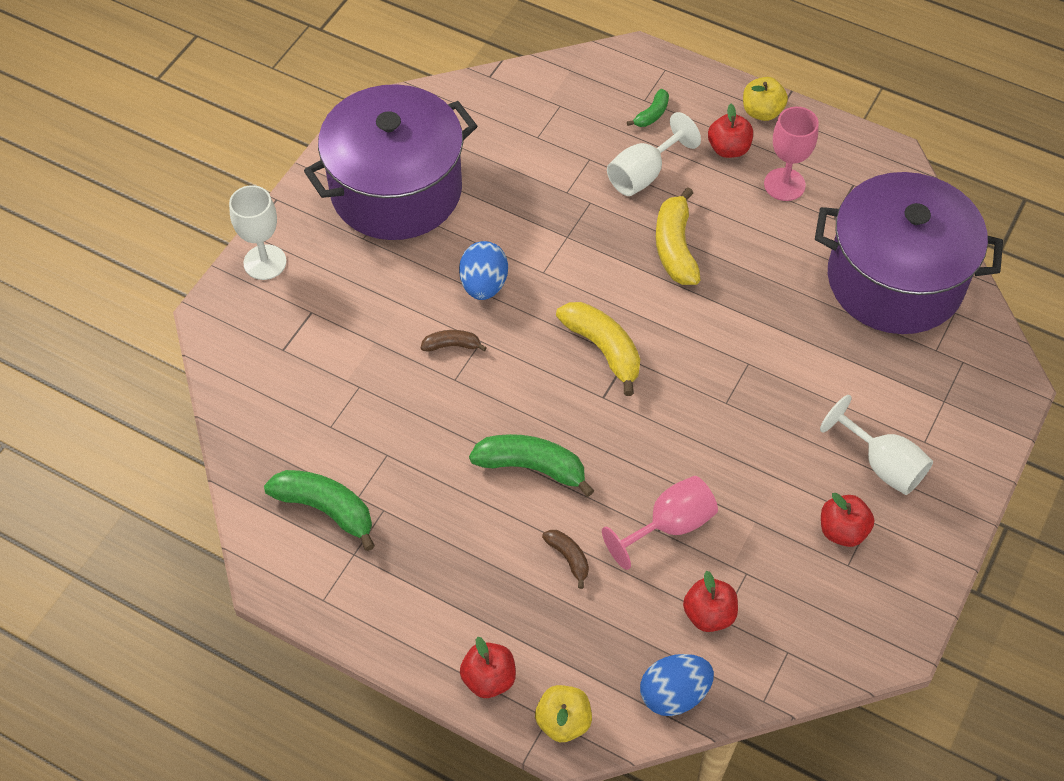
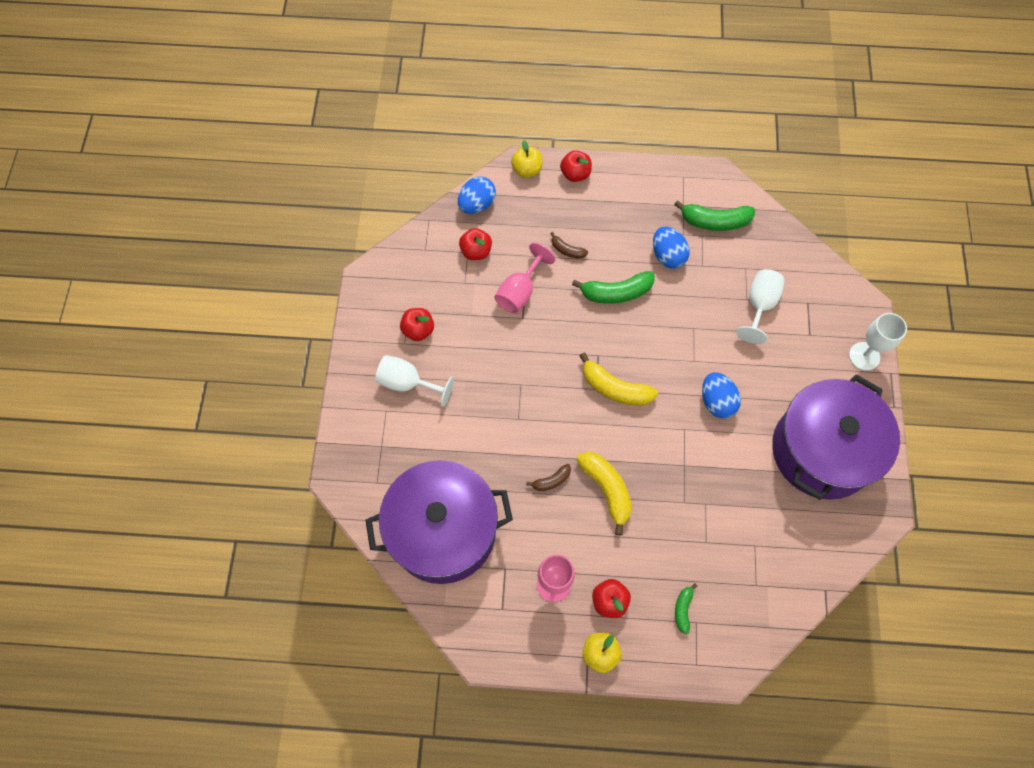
camera: 155 degrees right, 10 degrees up
(427, 488) = (667, 256): none -> blue egg
(452, 345) = (709, 349): brown banana -> brown banana (551, 481)
(643, 174) = (660, 546): white goblet -> white goblet (759, 305)

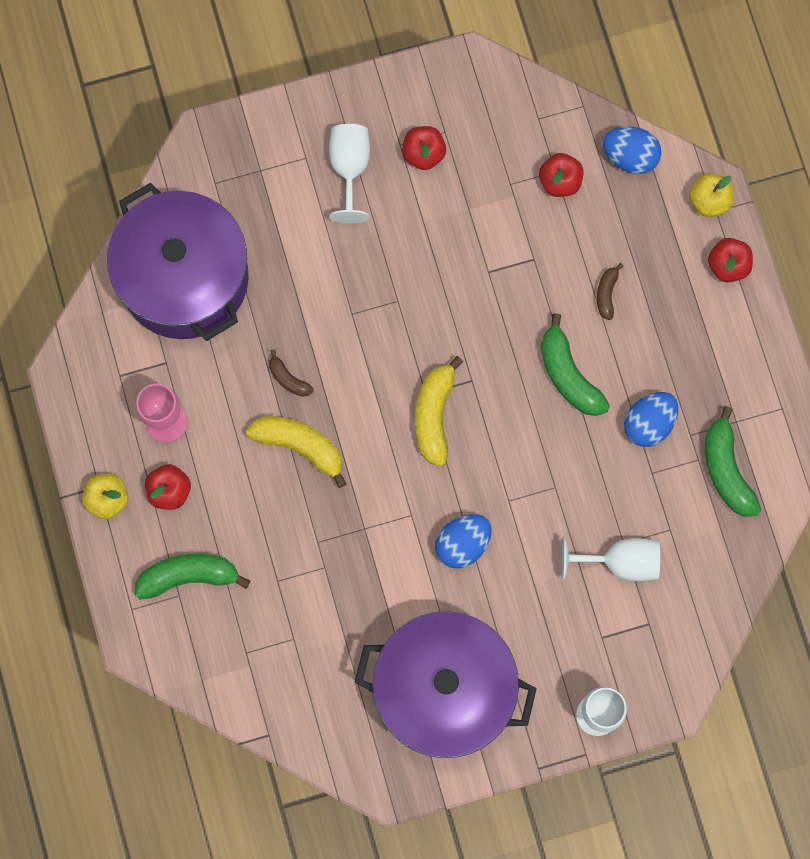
camera: 70 degrees right, 10 degrees up
(519, 291) = (523, 255): pink goblet -> none
(607, 490) = (300, 446): yellow banana -> yellow banana turned 105 degrees counterclockwise
(683, 609) = (189, 576): green banana -> green banana, size x1.87

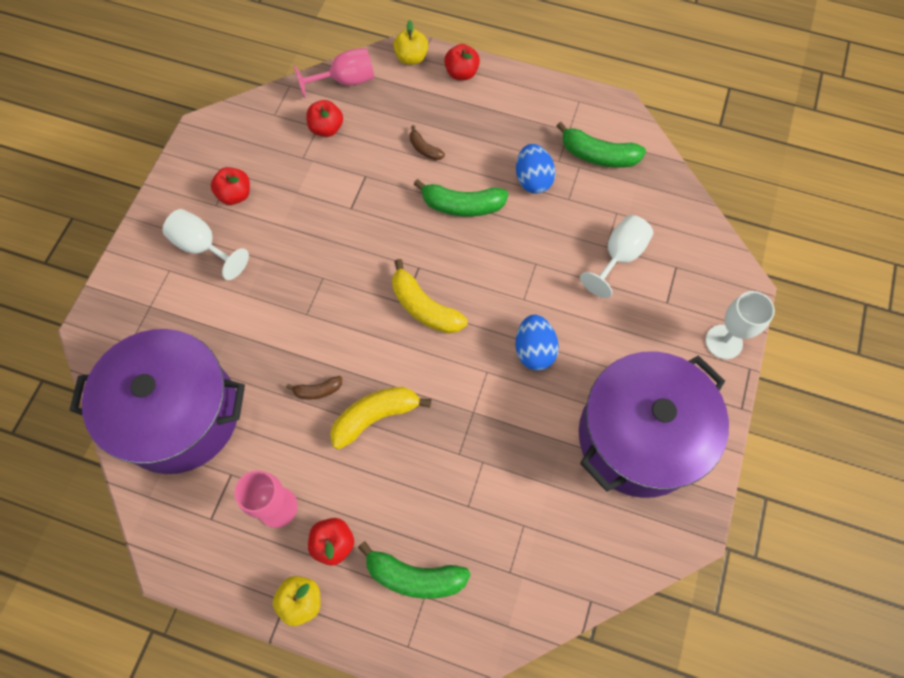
camera: 55 degrees left, 10 degrees down
(189, 576) = (414, 576): green banana -> green banana turned 105 degrees counterclockwise
(630, 157) = (345, 81): blue egg -> pink goblet

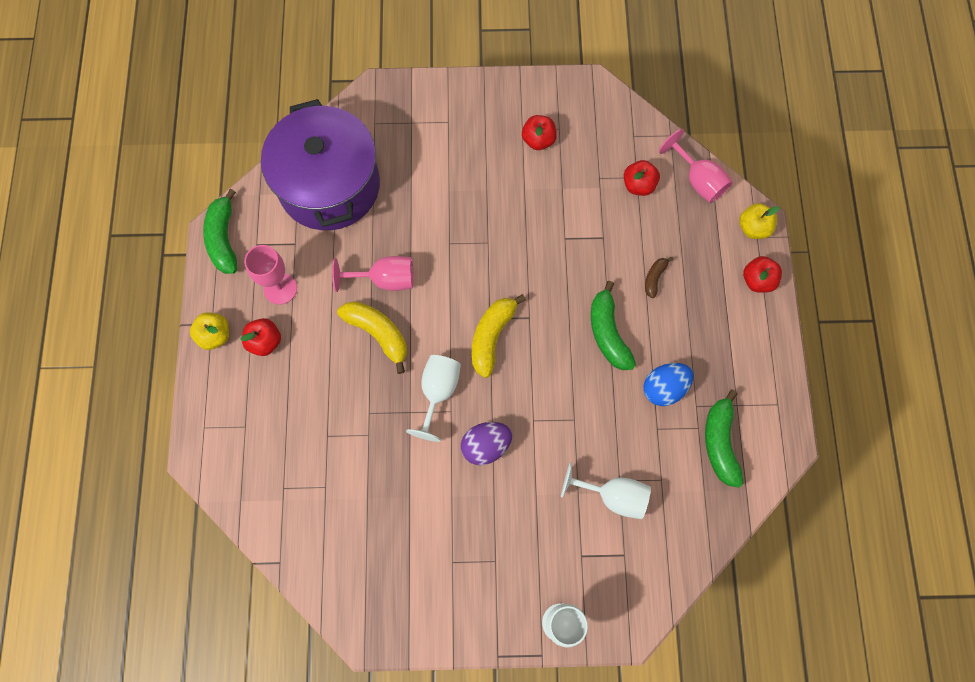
camera: 70 degrees right, 5 degrees up
(203, 247) = (479, 137): white goblet -> white goblet (438, 392)
(317, 390) = (385, 279): brown banana -> pink goblet
(414, 576) = (258, 413): green banana -> green banana (224, 238)
(534, 350) = (486, 446): blue egg -> purple egg
(639, 437) = (436, 565): purple pot -> none

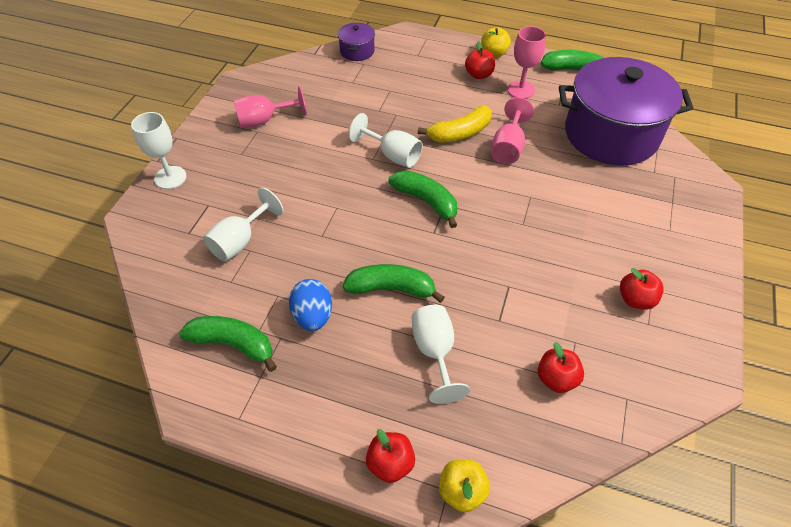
camera: 110 degrees right, 20 degrees down
(258, 507) = (357, 51): none -> purple pot
(486, 446) = (332, 172): purple egg -> none
(492, 336) = (426, 201): yellow banana -> green banana
(654, 278) = (435, 352): brown banana -> white goblet
(698, 180) = (548, 450): pink goblet -> pink goblet (264, 120)

